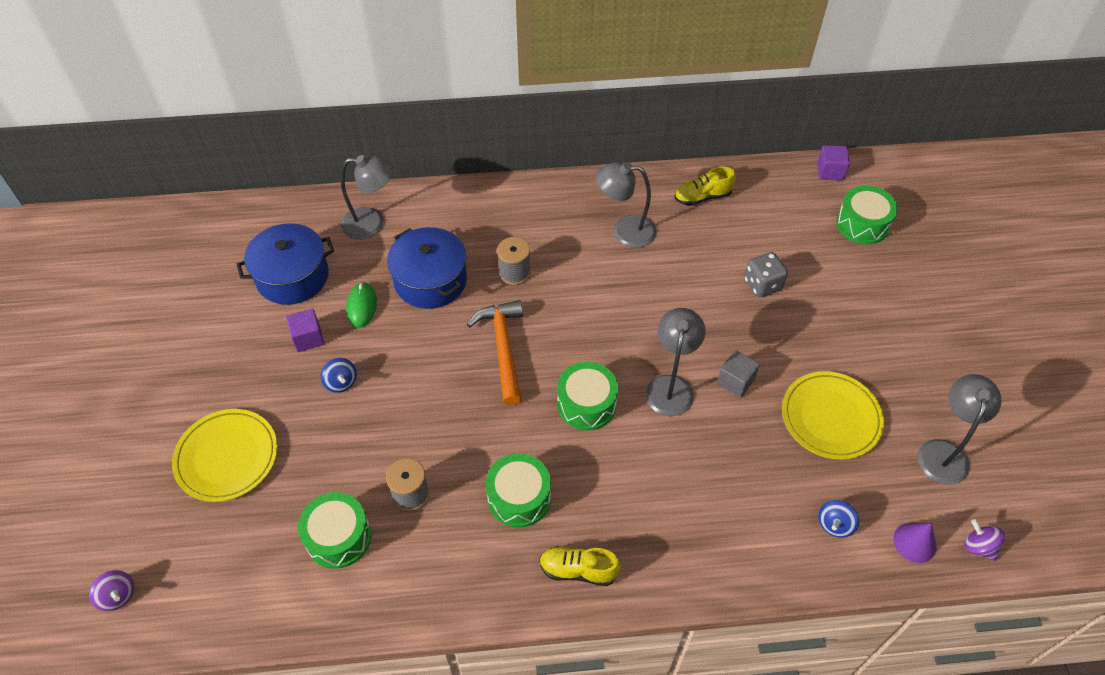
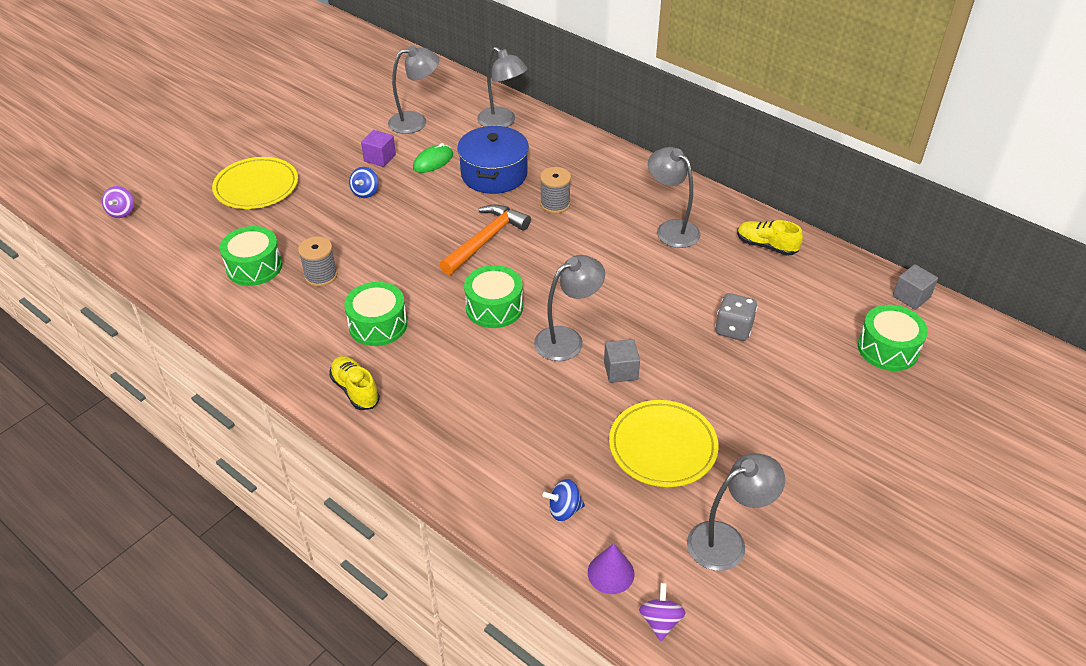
camera: 45 degrees right, 10 degrees down
(292, 276) = (416, 121): blue pot -> grey lamp
(830, 171) = (911, 297): purple cube -> grey cube

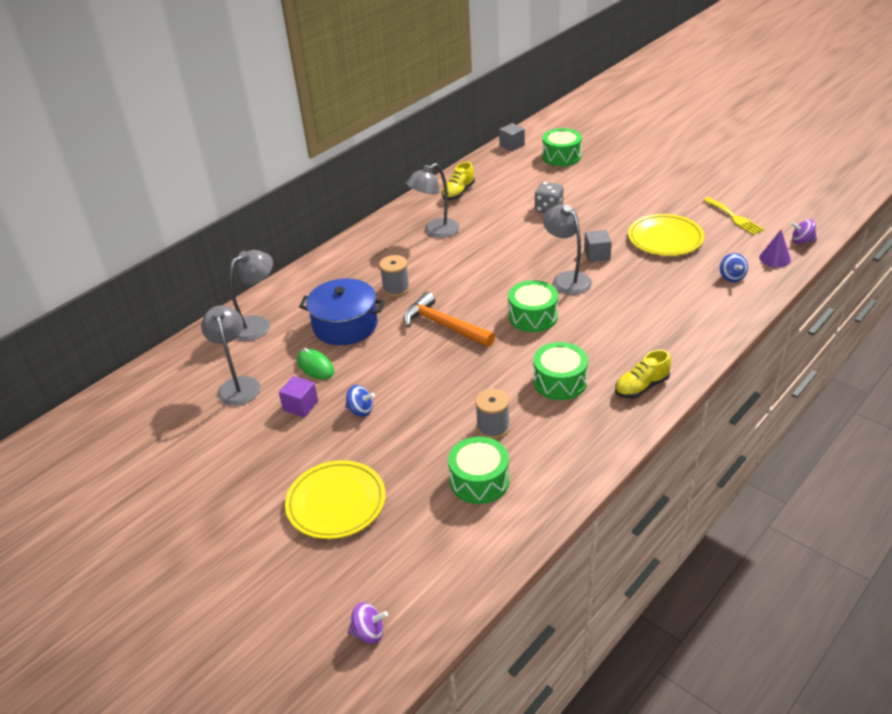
camera: 85 degrees left, 5 degrees down
(727, 541) = (734, 217): grey lamp -> yellow fork

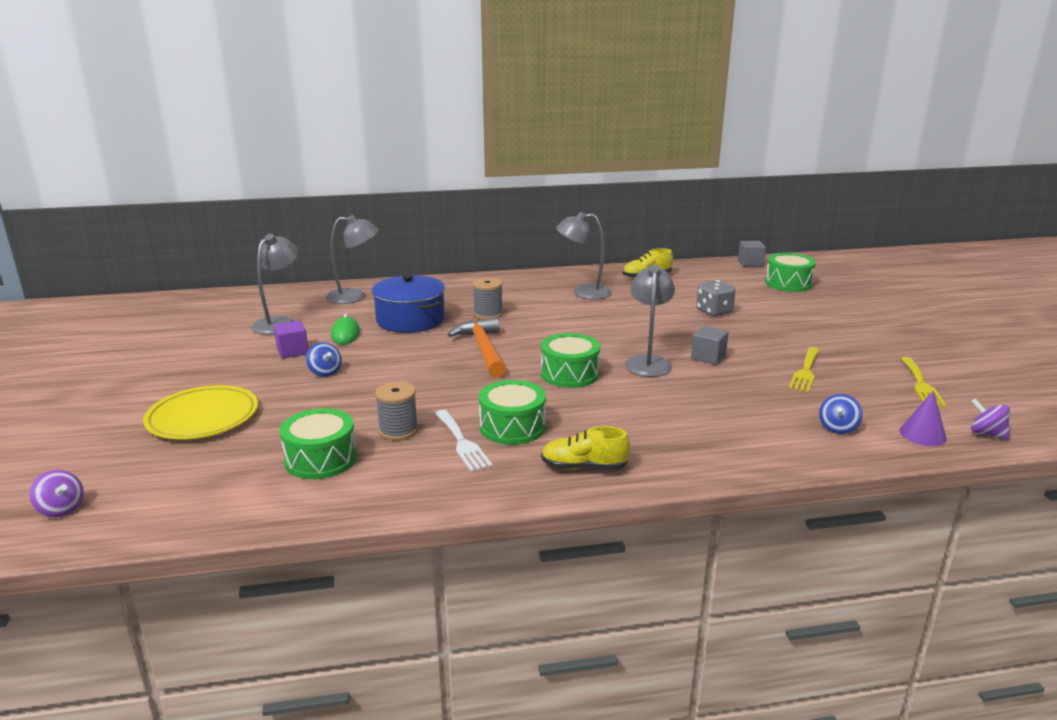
camera: 35 degrees right, 15 degrees down
(547, 412) = (462, 443): none -> white fork
(665, 238) = (805, 371): yellow plate -> yellow fork

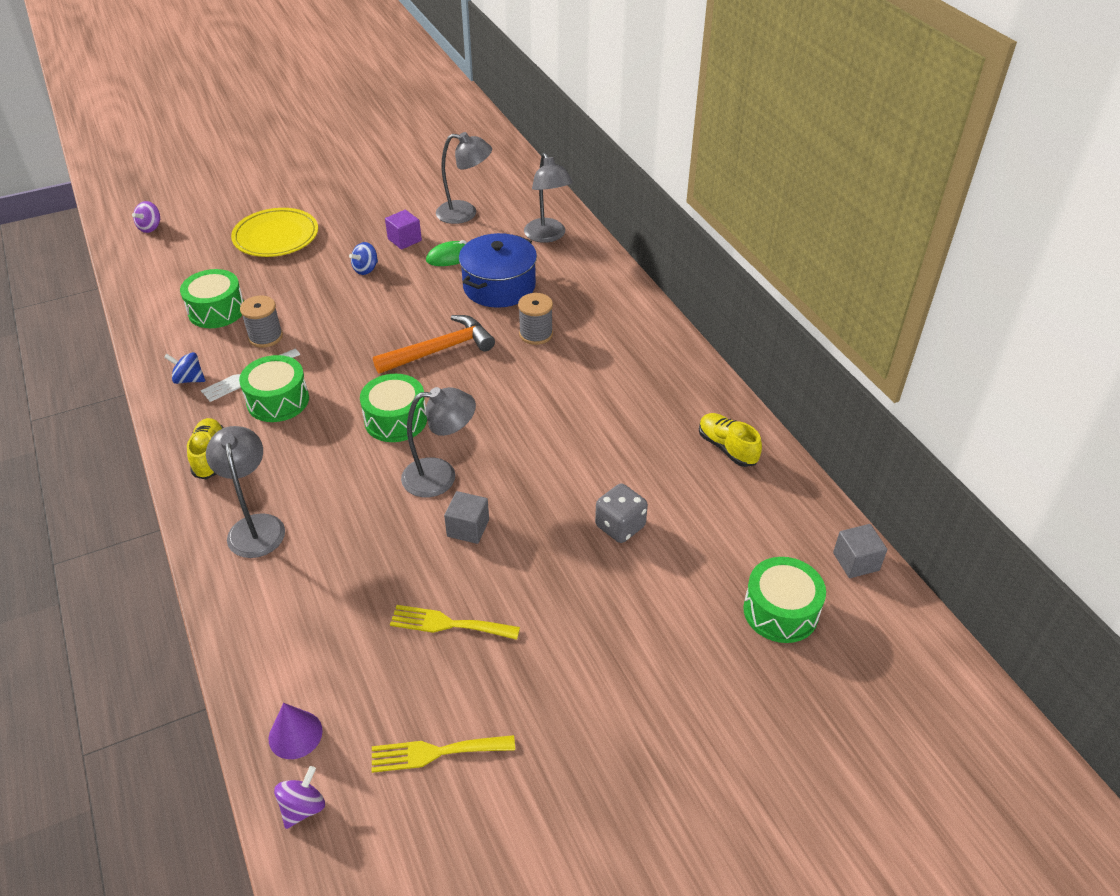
camera: 75 degrees right, 20 degrees up
(583, 293) = (636, 396): grey lamp -> grey lamp (255, 526)
(838, 428) = (302, 650): blue spinning top -> blue spinning top (189, 379)

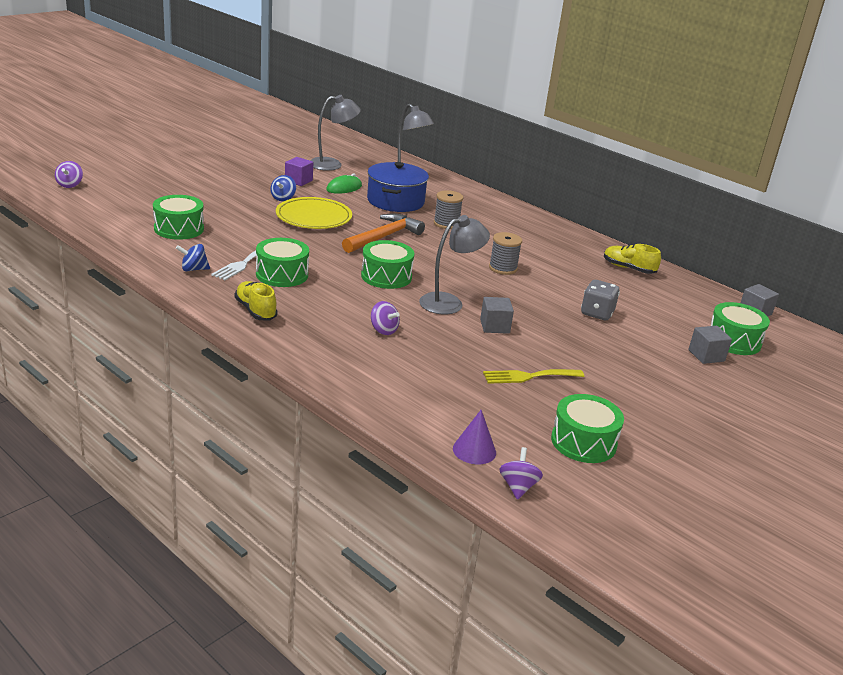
camera: 25 degrees left, 15 degrees down
(255, 526) = (332, 344): grey lamp -> none
(265, 337) = (236, 240): grey spool -> grey spool (503, 268)
(276, 236) = (189, 184): yellow plate -> yellow plate (313, 217)
(329, 512) = (383, 330): none -> purple spinning top
(435, 752) = (583, 442): yellow fork -> green drum
(717, 632) = (706, 356): none -> grey cube

